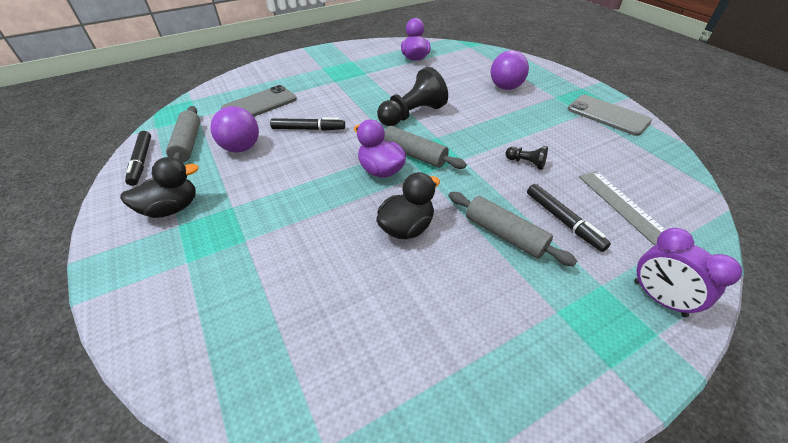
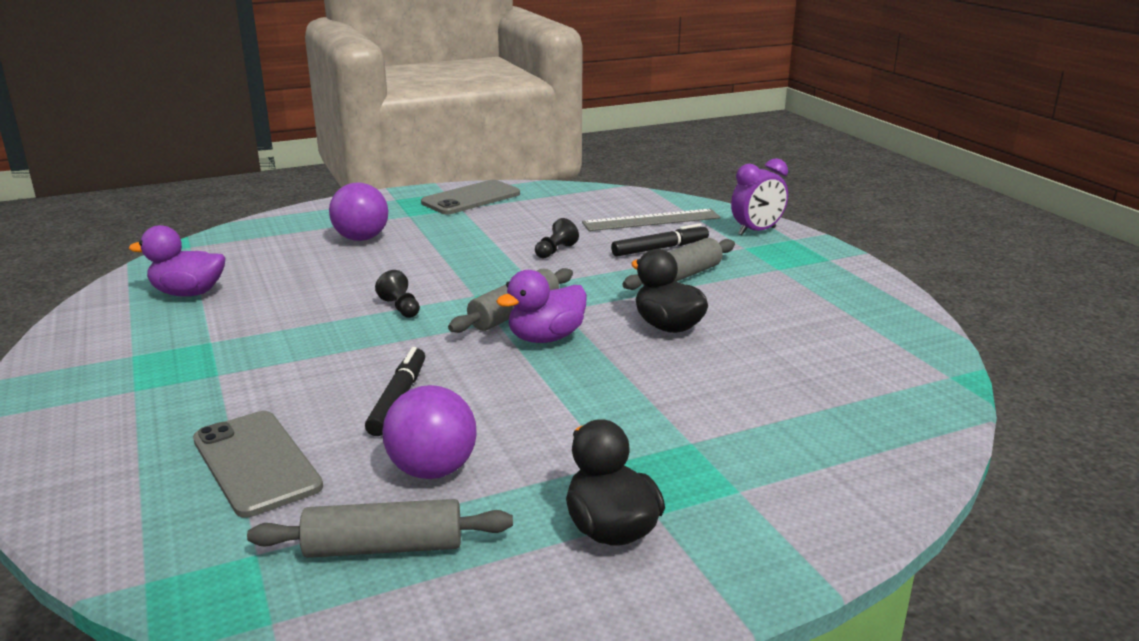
camera: 85 degrees left, 20 degrees down
(142, 161) = (433, 609): black marker -> none
(412, 114) = (400, 308): black pawn -> black pawn, size x0.48

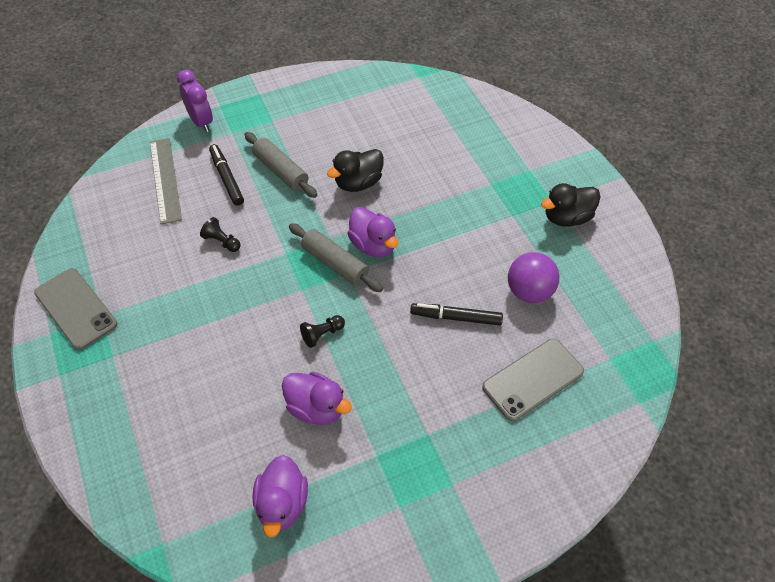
camera: 90 degrees left, 30 degrees up
(296, 307) = (316, 408): none -> purple duck
(361, 239) = (169, 386): purple ball -> none
(384, 547) = (595, 304): grey rolling pin -> none

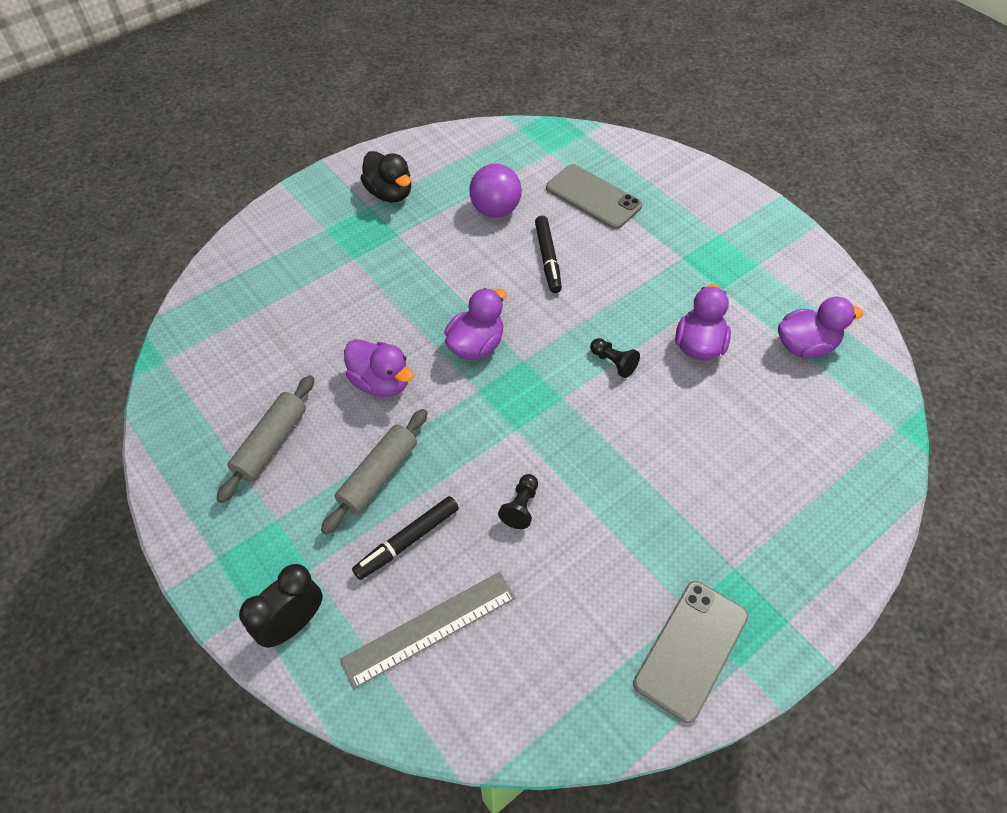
camera: 105 degrees left, 0 degrees up
(201, 122) = (293, 623): purple clock -> black clock
(335, 263) = (514, 375): grey rolling pin -> grey rolling pin (271, 443)
(358, 183) = (381, 382): black duck -> purple duck

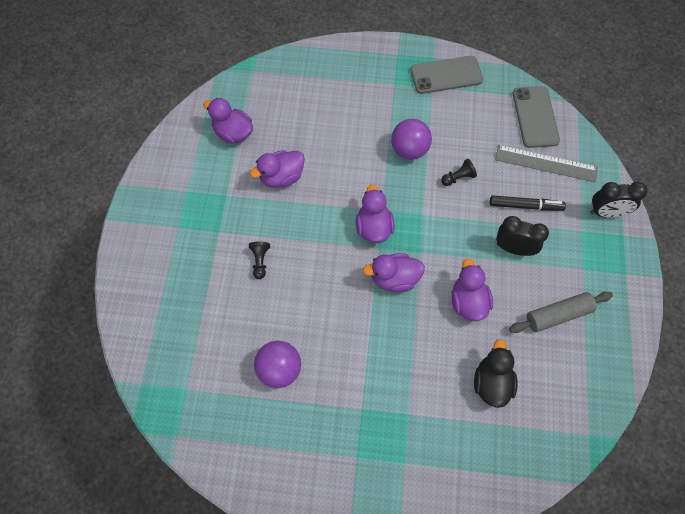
camera: 135 degrees left, 10 degrees up
(378, 476) = (514, 248): grey rolling pin -> black clock
(390, 193) = (331, 456): black duck -> black duck (491, 383)
(548, 258) = (291, 300): black marker -> none
(550, 374) = (373, 227): none -> purple duck
(593, 197) = (209, 321): grey phone -> grey phone (535, 117)
(612, 491) = (409, 150): none -> purple ball
(613, 363) = (335, 206): black pawn -> black pawn (260, 261)

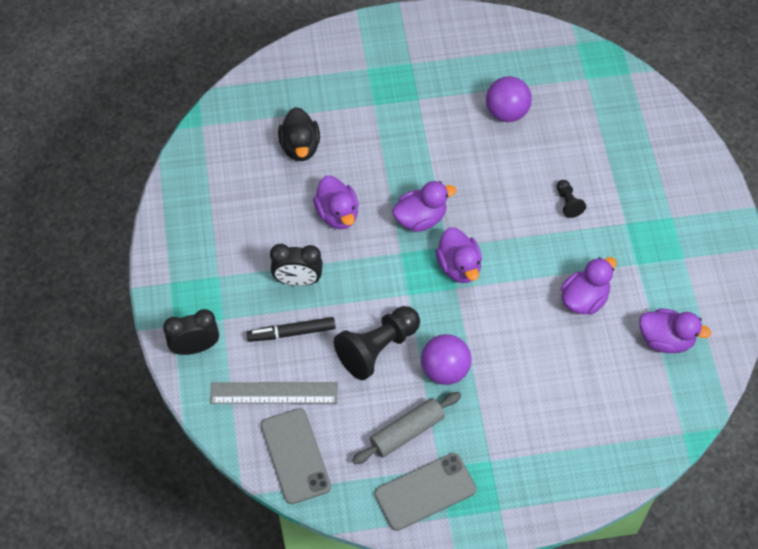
camera: 165 degrees right, 5 degrees down
(458, 178) = (377, 348): black pawn -> black pawn, size x2.09
(558, 315) = (241, 222): grey rolling pin -> grey rolling pin (407, 432)

